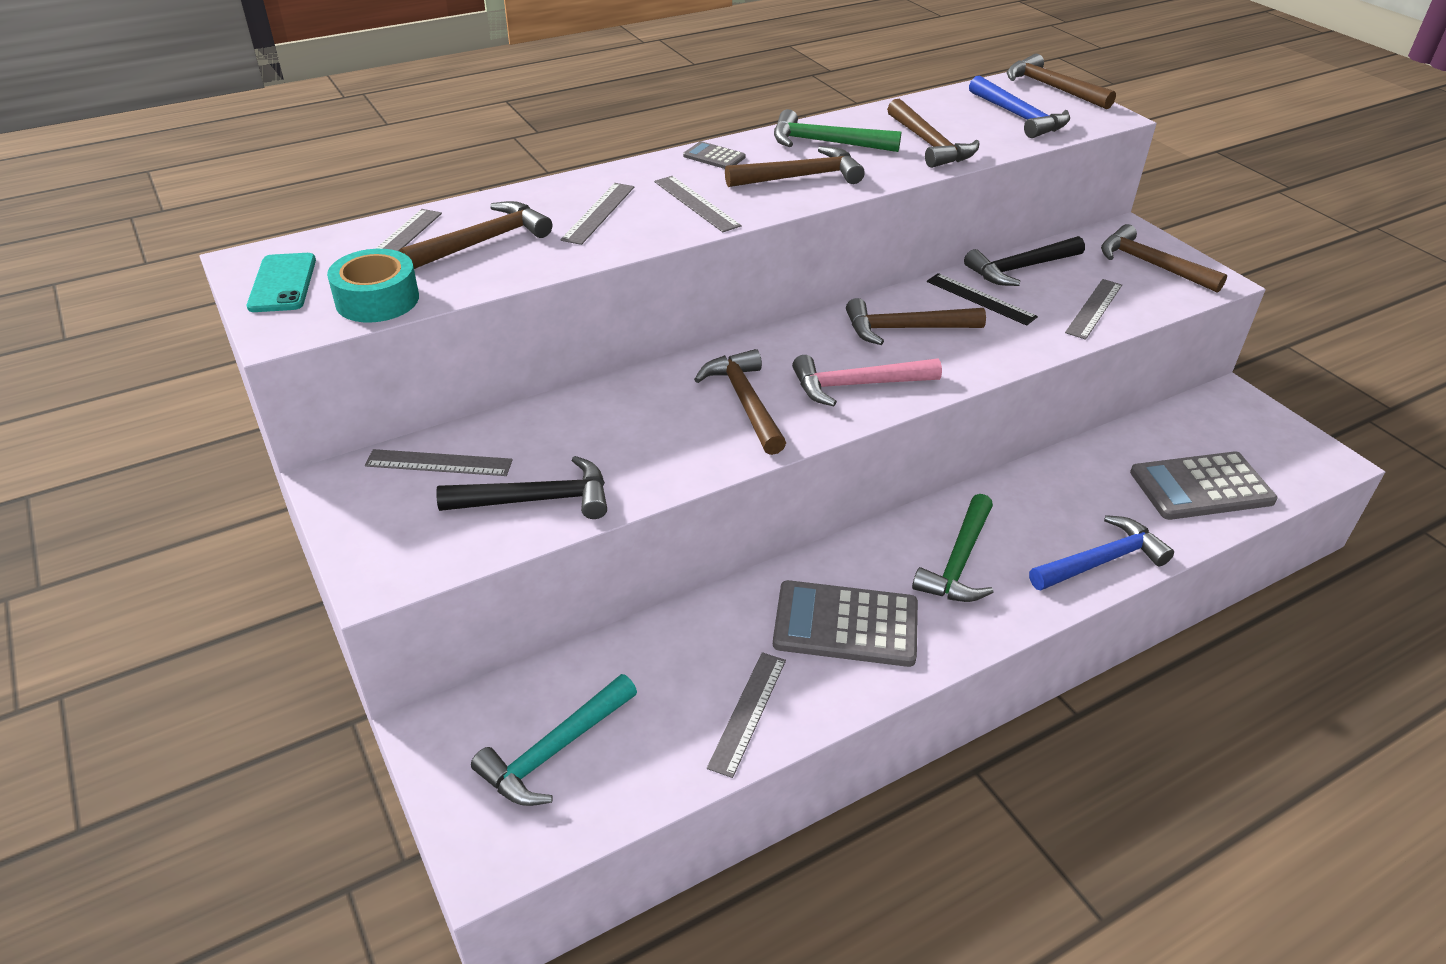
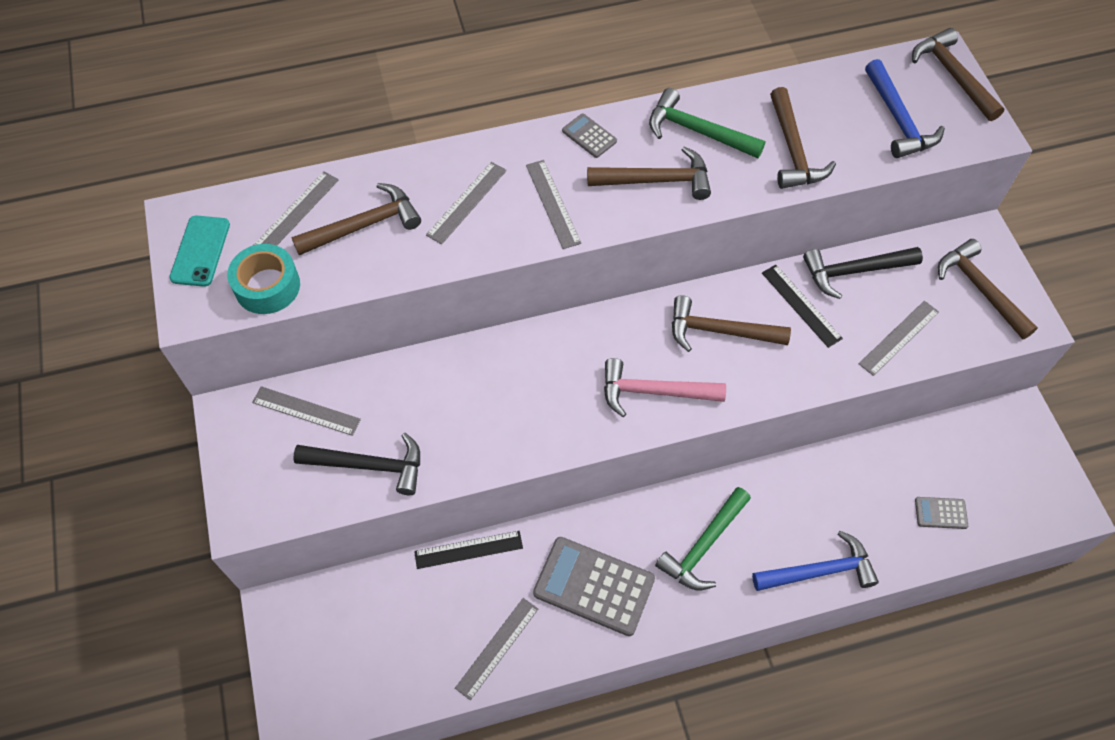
camera: 15 degrees right, 20 degrees up
(554, 751) = (355, 647): turquoise hammer -> none
(674, 617) = (468, 549): none -> black ruler
(745, 402) = (556, 392): brown hammer -> none
(1201, 487) = (940, 513): grey calculator -> grey calculator, size x0.47

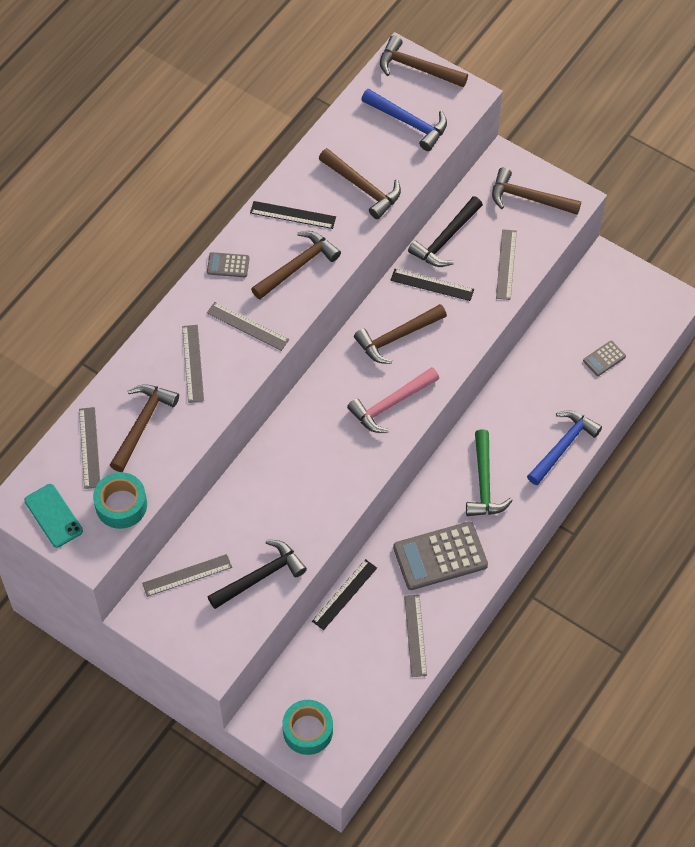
camera: 40 degrees left, 0 degrees up
(309, 658) = (308, 730): none -> turquoise tape
(697, 131) = (293, 215): green hammer -> black ruler

